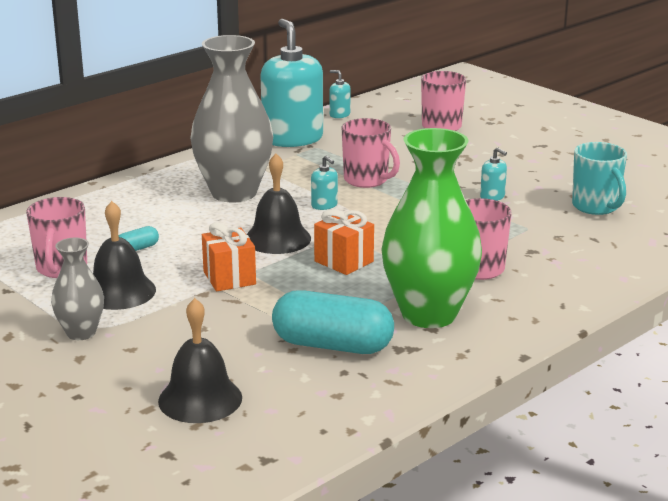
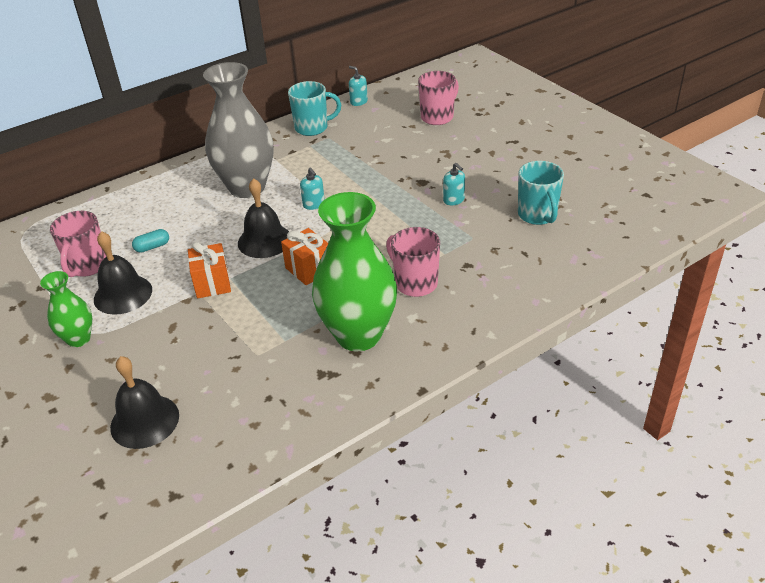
camera: 10 degrees right, 15 degrees up
(81, 333) = (78, 339): grey vase -> green vase
(292, 139) = (312, 128): turquoise soap dispenser -> turquoise mug
(332, 345) = (269, 366): turquoise capsule -> none
(367, 180) = (357, 177): pink mug -> none

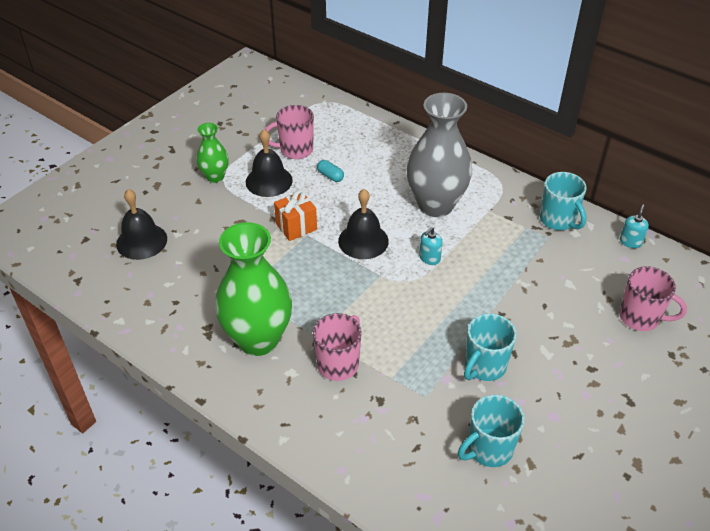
camera: 70 degrees right, 5 degrees up
(309, 269) = (334, 282): orange gift -> none
(454, 200) = (484, 366): turquoise soap dispenser -> turquoise mug

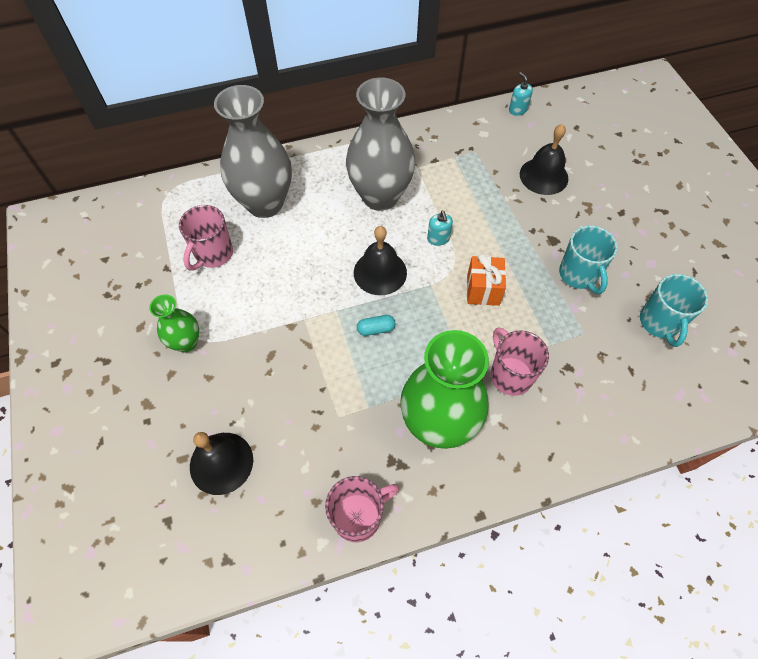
camera: 55 degrees left, 15 degrees up
(269, 181) = (236, 300): black bell -> black bell (543, 176)
(296, 226) = (319, 313): orange gift -> orange gift (483, 290)
(330, 176) = (275, 248): turquoise capsule -> turquoise capsule (376, 329)
(363, 150) = (265, 203): none -> grey vase
(558, 220) = (462, 134): turquoise mug -> none
(640, 317) = (593, 154): pink mug -> pink mug (358, 516)

